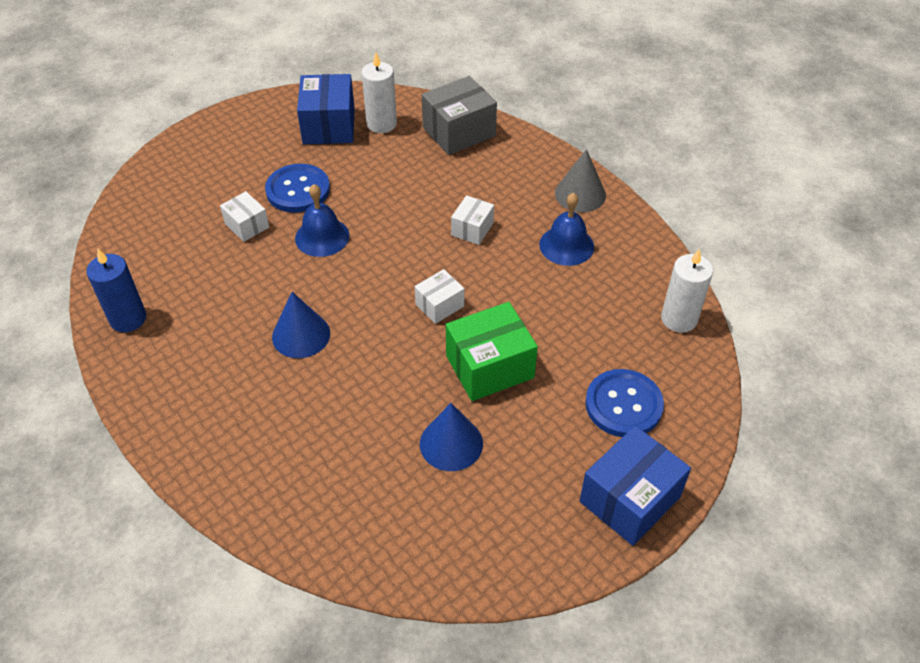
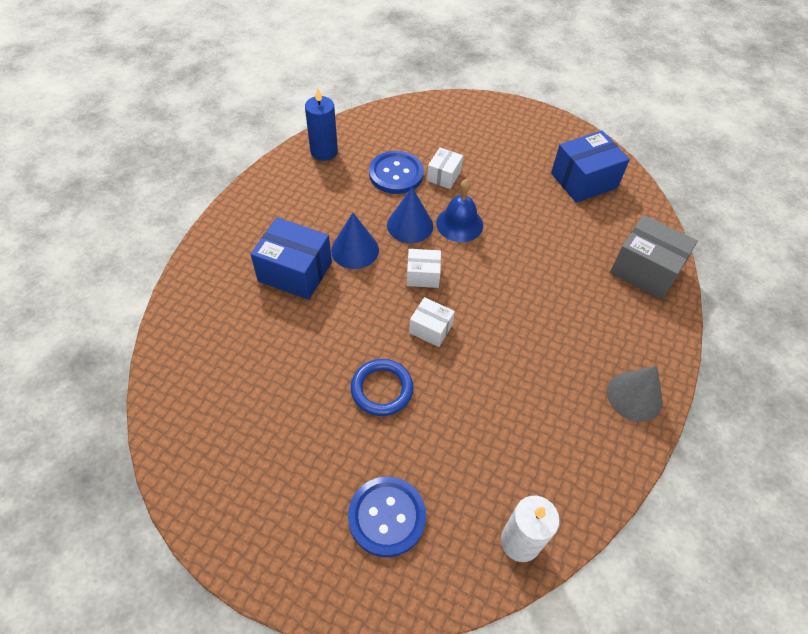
camera: 65 degrees right, 5 degrees up
(298, 190) = (499, 190): blue button -> blue button (396, 174)
(381, 124) = (612, 213): white candle -> none
(451, 443) = (291, 388): blue cone -> blue cone (410, 225)
(472, 229) = (531, 322): white box -> white box (423, 275)
(489, 366) = (382, 389): green box -> blue ring
(566, 245) = (558, 405): blue bell -> none
(629, 499) = (282, 553): blue box -> blue box (295, 271)

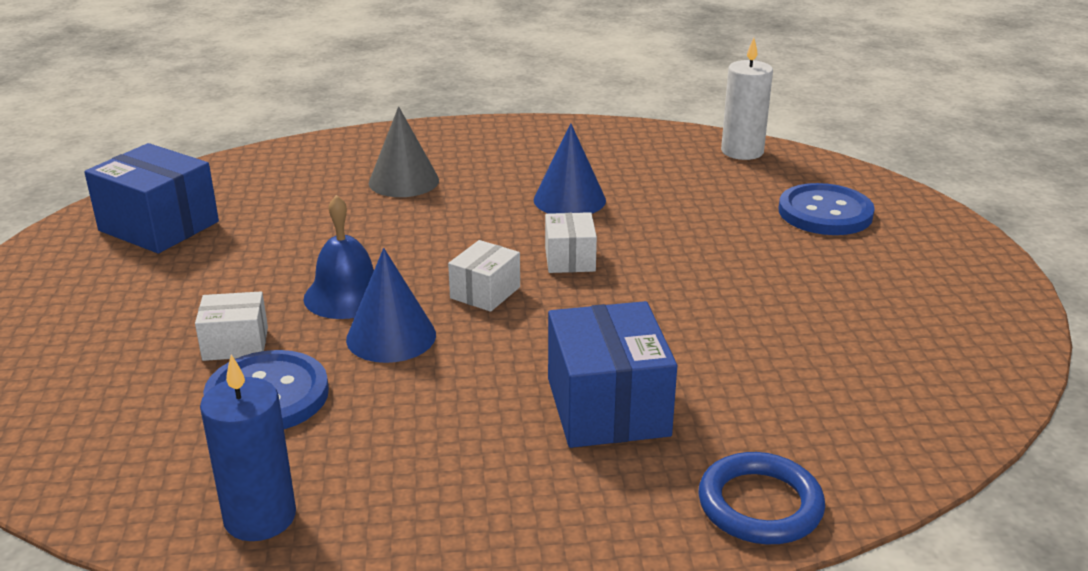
camera: 120 degrees left, 25 degrees down
(355, 250) = (498, 368): blue cone -> blue cone (569, 200)
(382, 389) = (698, 262): blue ring -> blue ring (760, 505)
(423, 275) = (485, 292): white box -> white box turned 60 degrees clockwise
(634, 396) = (514, 135): grey cone -> grey cone (404, 181)
(645, 270) = (317, 158): grey box -> none

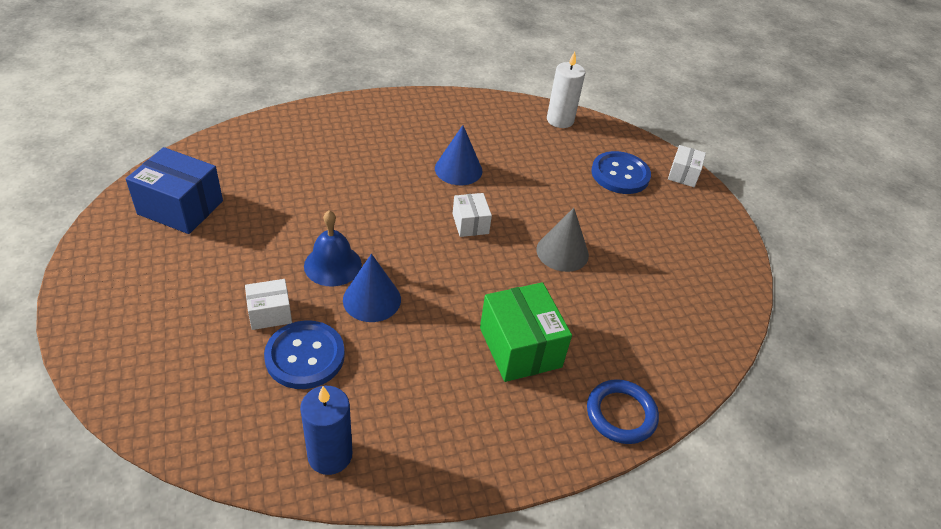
camera: 15 degrees left, 15 degrees up
(404, 181) = (343, 156): grey cone -> grey cone (562, 252)
(485, 292) = (423, 256): white box -> white box (683, 174)
(607, 407) = (520, 347): blue box -> green box

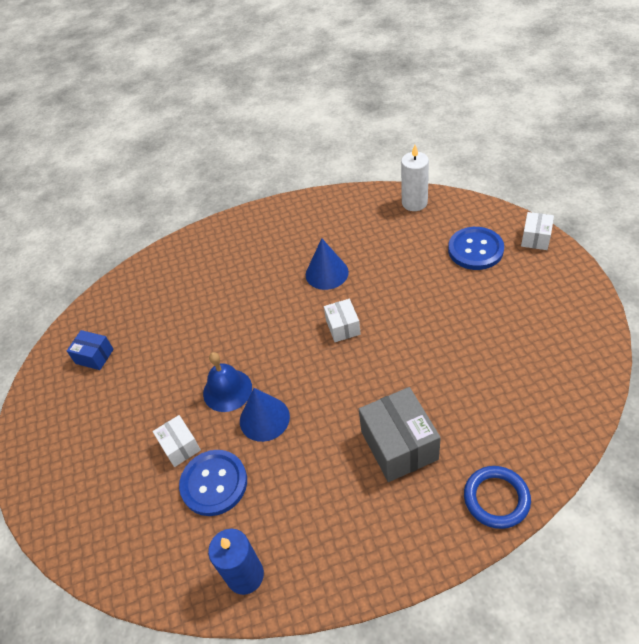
camera: 10 degrees right, 5 degrees up
(180, 207) = (94, 356): blue box -> blue box, size x0.56
(270, 313) = (180, 446): white box -> white box turned 75 degrees clockwise
(520, 347) = (399, 445): green box -> grey box
(562, 252) = (428, 341): grey cone -> none

